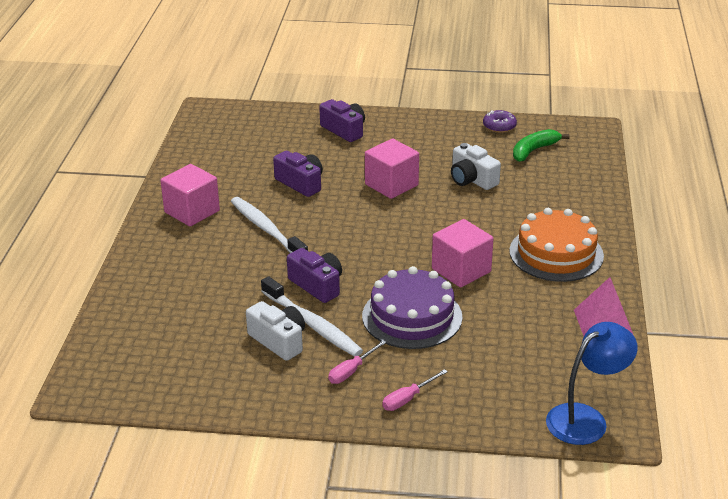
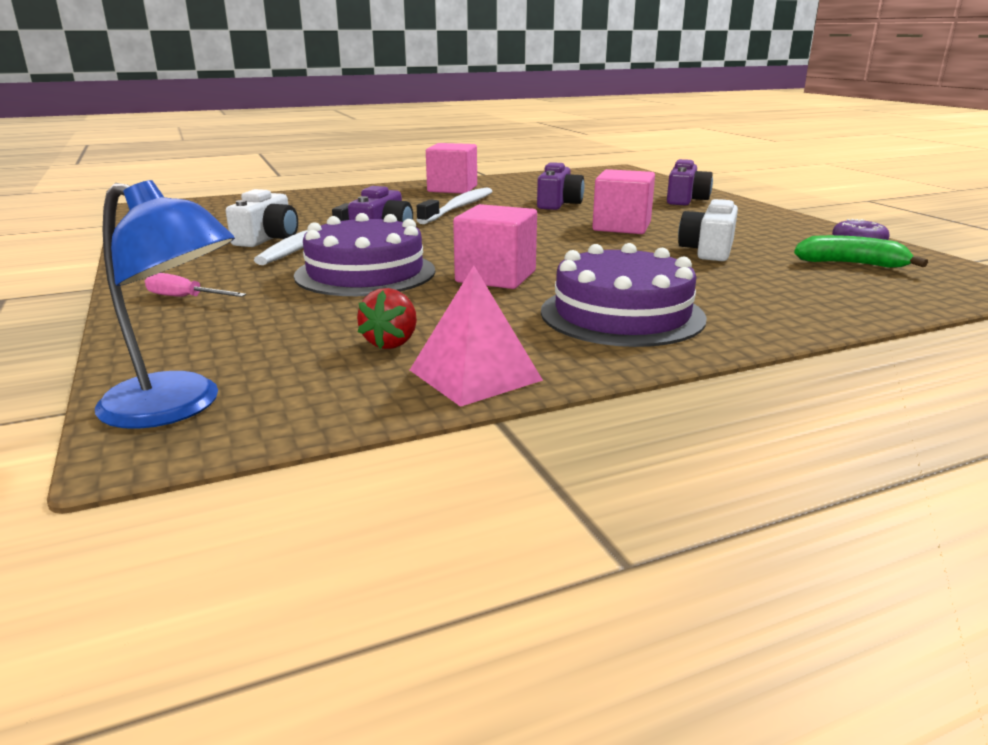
camera: 60 degrees right, 10 degrees down
(351, 371) = (230, 268): pink screwdriver -> none
(545, 337) = (391, 343): none -> red strawberry
(556, 253) = (622, 314): orange cake -> purple cake

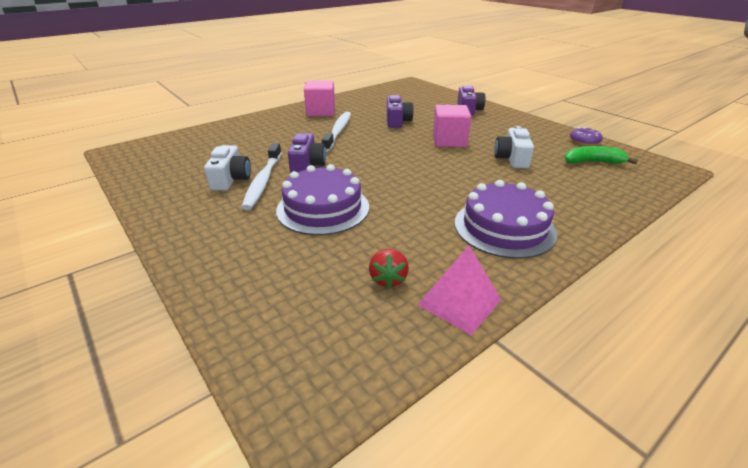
camera: 15 degrees left, 10 degrees up
(178, 407) = (293, 375): blue lamp -> none
(185, 298) = (216, 253): pink screwdriver -> none
(496, 277) = (408, 201): pink cube -> none

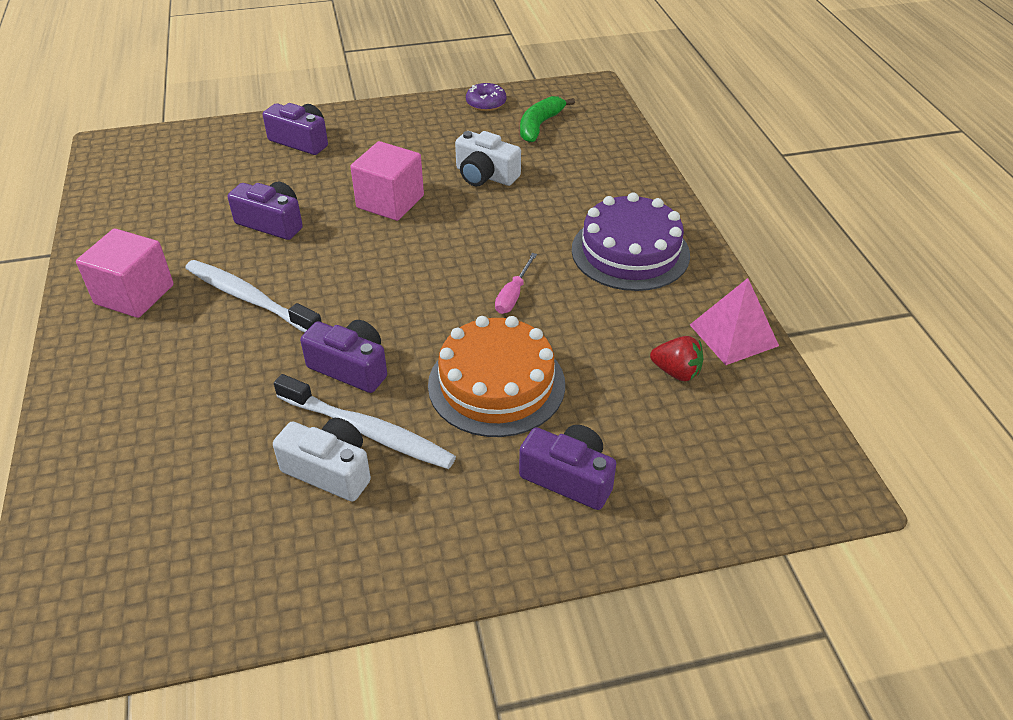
camera: 65 degrees left, 10 degrees up
(253, 254) = (569, 477): none -> purple camera
(323, 208) = (496, 384): purple cake -> orange cake
(408, 194) = (513, 295): none -> pink screwdriver

